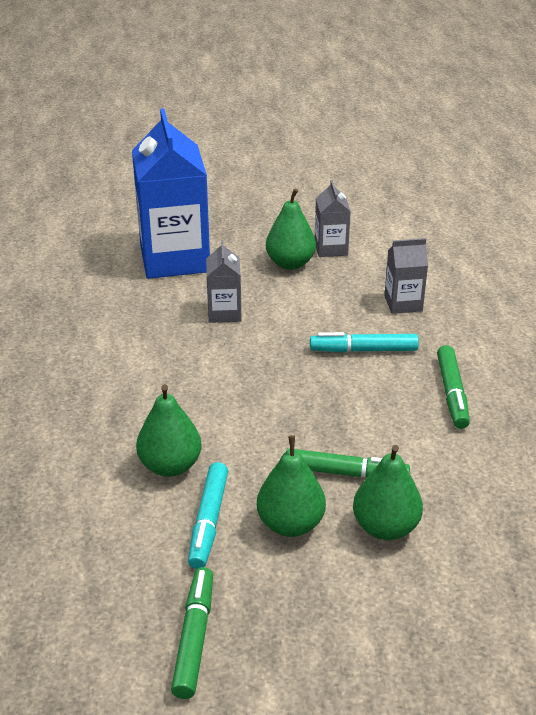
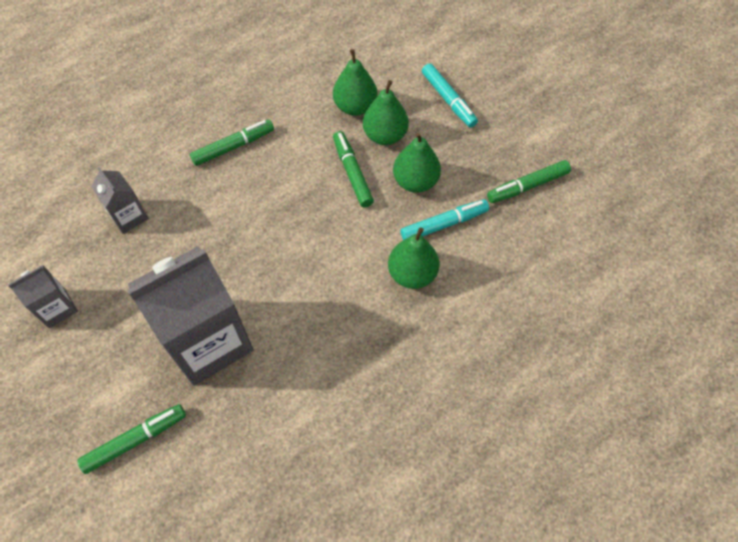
camera: 120 degrees left, 25 degrees up
(174, 259) = (135, 440): blue carton -> green marker
(224, 313) = (208, 341): grey carton -> grey carton, size x2.10
(290, 263) = (99, 330): green pear -> green pear (355, 106)
(363, 350) = (210, 217): turquoise marker -> turquoise marker (448, 100)

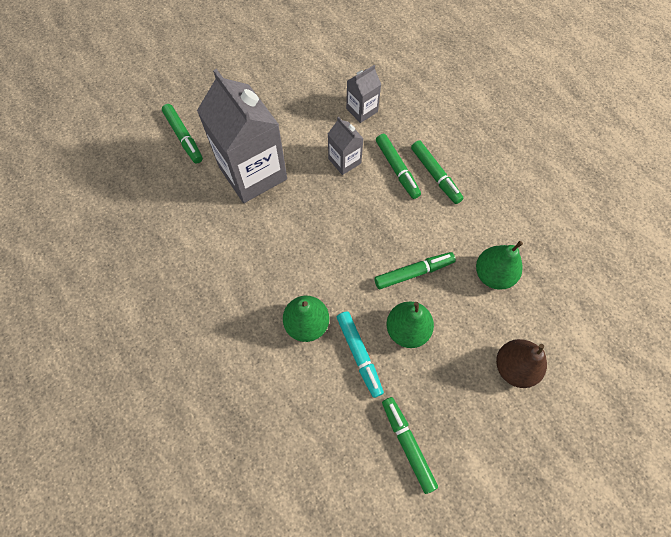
camera: 90 degrees right, 5 degrees up
(57, 308) = (285, 79): grey carton -> grey carton (344, 161)
(221, 182) = (397, 169): none -> green marker
(385, 135) = (460, 302): green pear -> none
(448, 100) = (514, 367): turquoise marker -> brown pear

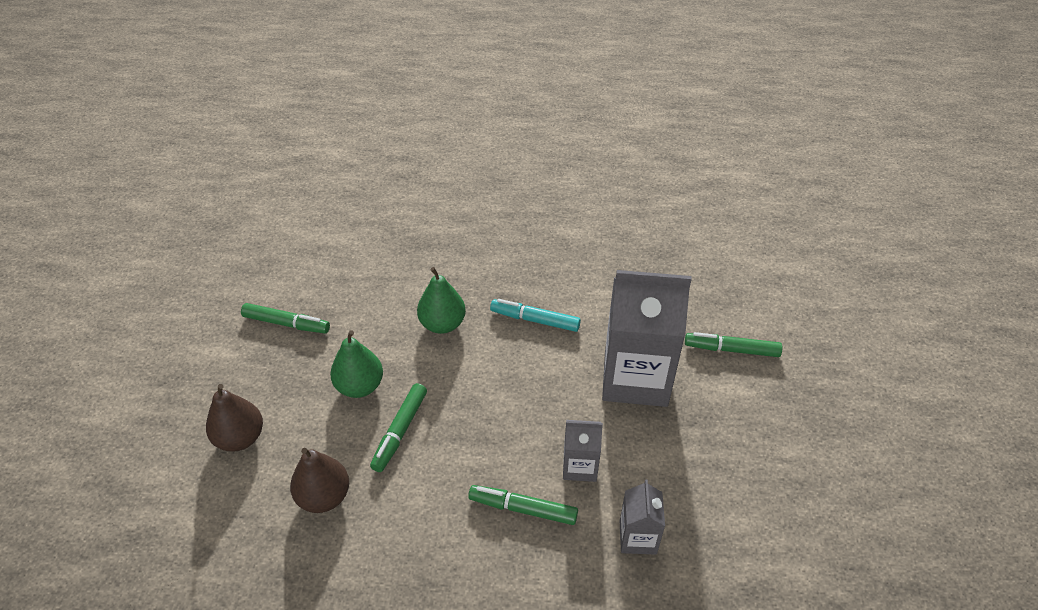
camera: 130 degrees right, 20 degrees down
(359, 355) = (380, 340): turquoise marker -> turquoise marker (535, 320)
(435, 175) = (479, 541): green marker -> none
(493, 274) = (324, 497): green pear -> brown pear

